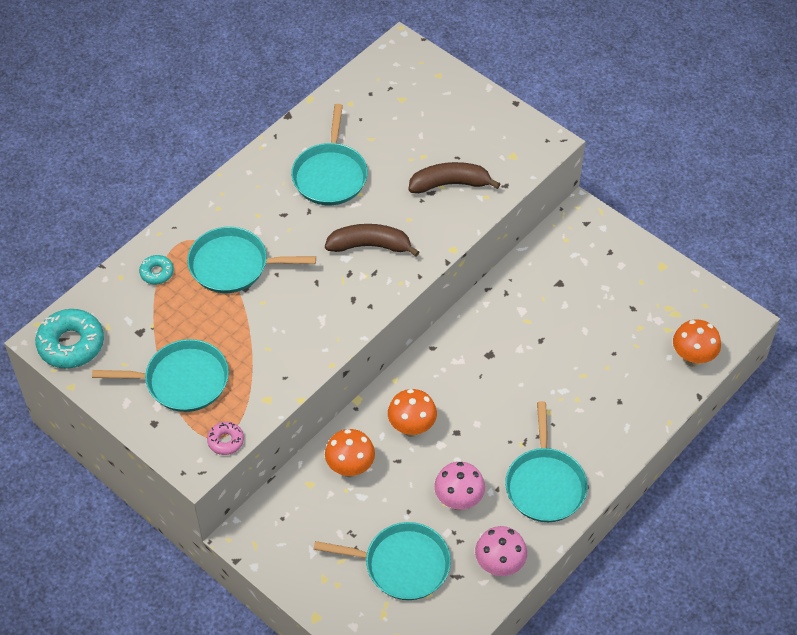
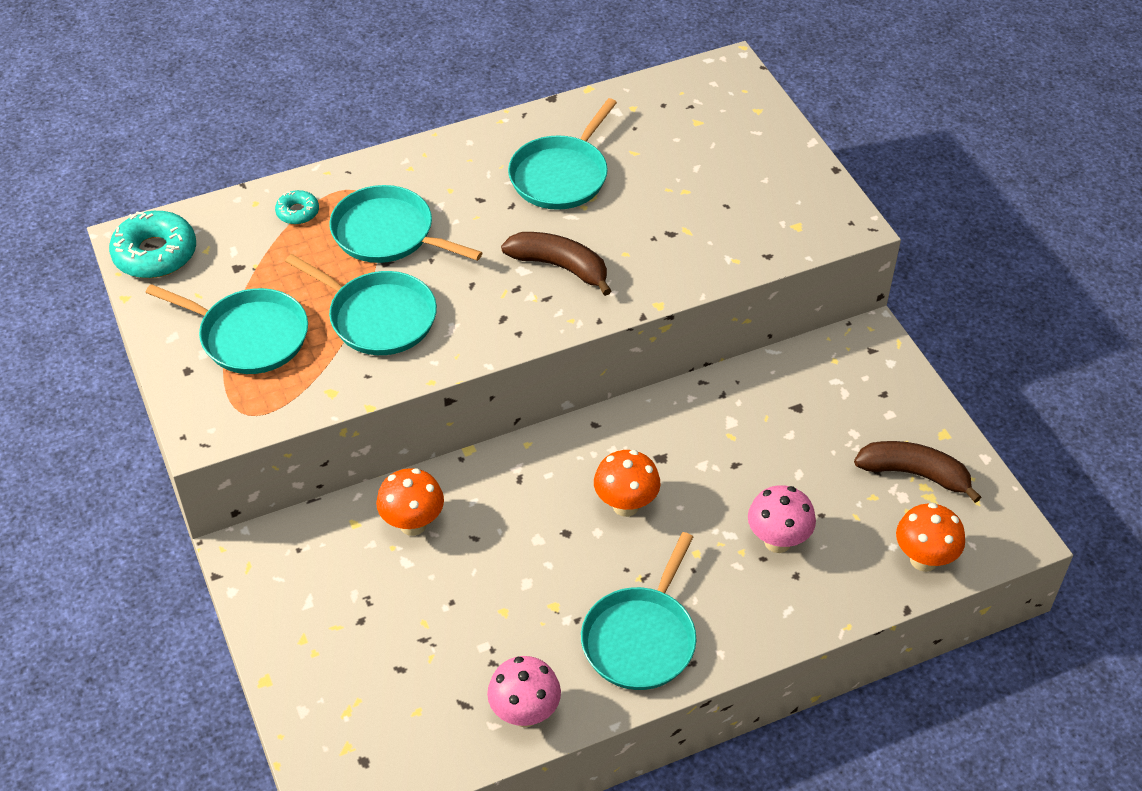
camera: 25 degrees right, 5 degrees down
(226, 441) = (254, 420): pink donut -> none
(402, 564) = (405, 662): turquoise pan -> turquoise pan (378, 317)
(412, 428) = (514, 506): orange mushroom -> orange mushroom (626, 505)
(450, 184) = (699, 232): brown banana -> brown banana (914, 474)
(458, 501) = (520, 614): pink mushroom -> pink mushroom (777, 541)

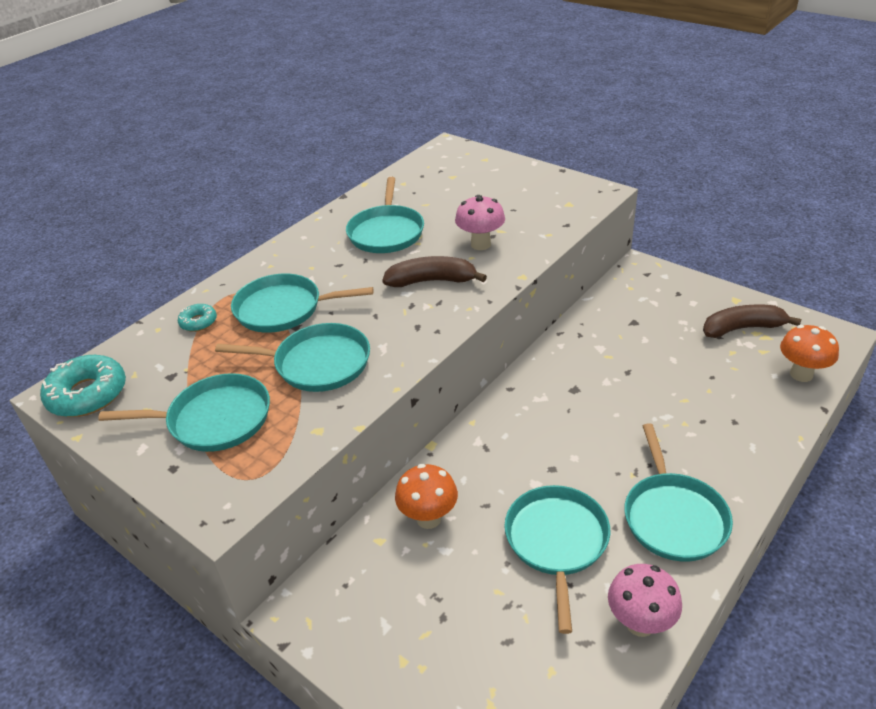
camera: 25 degrees left, 10 degrees down
(512, 606) = (557, 542): none -> turquoise pan
(626, 505) = (578, 430): orange mushroom -> none
(777, 541) = (701, 406): pink mushroom -> pink mushroom (480, 244)

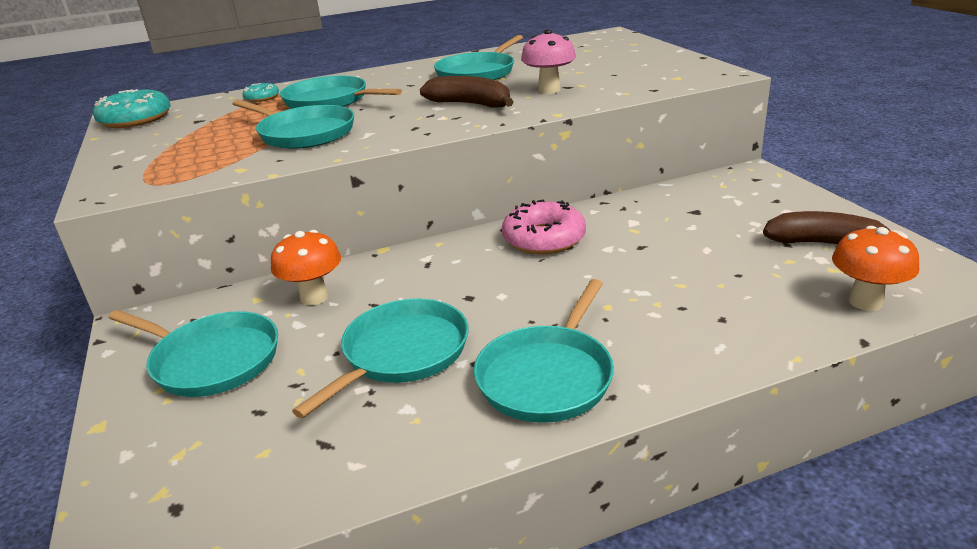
camera: 30 degrees right, 10 degrees down
(214, 419) = (184, 148): turquoise pan -> turquoise pan (211, 360)
(551, 388) = (544, 239): none -> pink donut
(640, 623) = (398, 452): pink mushroom -> none

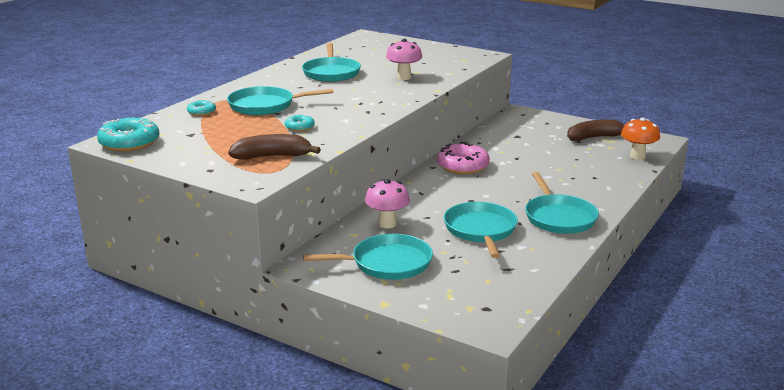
camera: 40 degrees left, 5 degrees down
(303, 133) = (299, 127): turquoise pan -> turquoise donut
(314, 297) = (387, 224): orange mushroom -> pink mushroom
(470, 104) = (372, 93): brown banana -> brown banana (272, 156)

